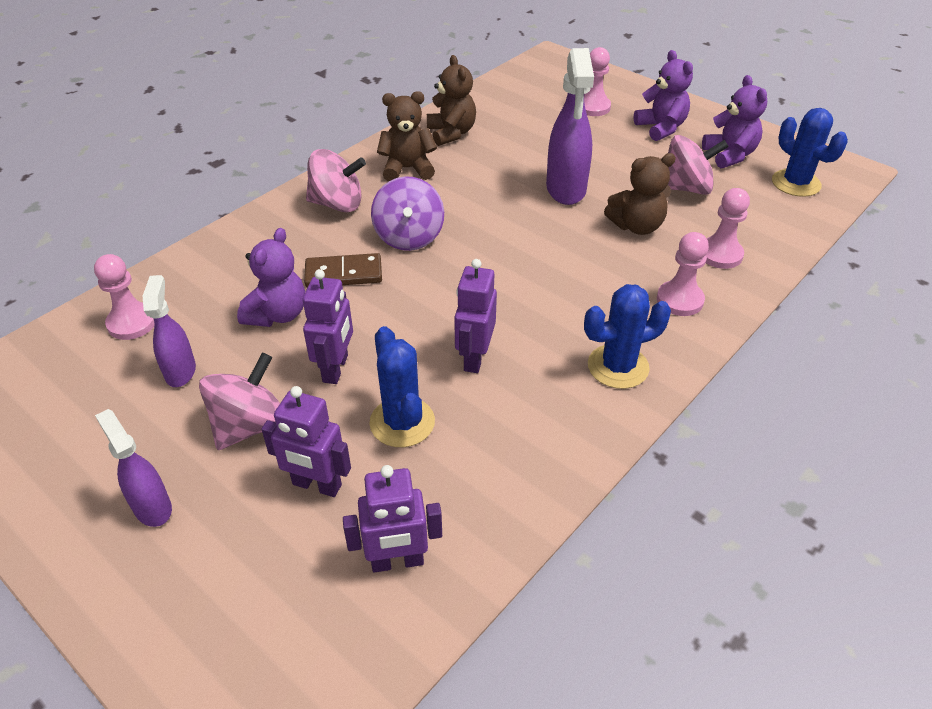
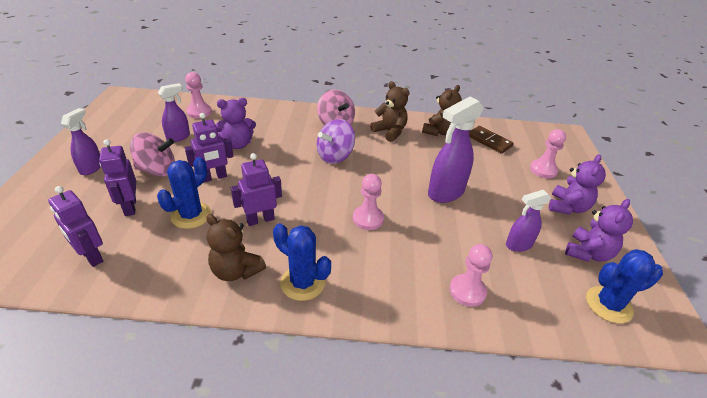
camera: 50 degrees right, 5 degrees down
(343, 274) = (285, 149): brown domino -> brown domino (489, 141)
(637, 226) = (448, 237): brown teddy bear -> brown teddy bear (236, 271)
(680, 300) = (395, 288): pink pawn -> pink pawn (368, 219)
(685, 188) = (518, 245): pink spinning top -> purple spray bottle
(796, 183) = (608, 305): blue cactus -> blue cactus turned 60 degrees clockwise

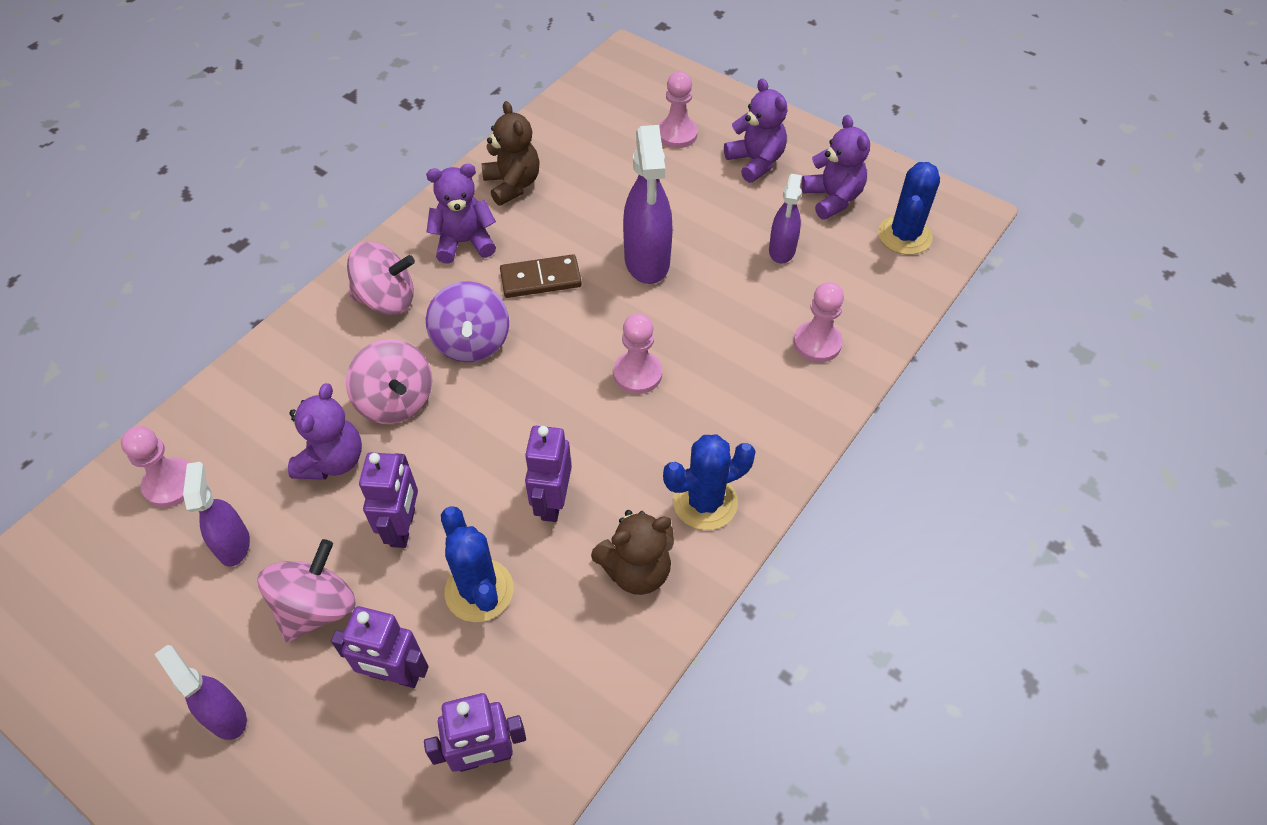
camera: 55 degrees left, 15 degrees up
(283, 148) = (396, 401): none -> pink spinning top
(390, 132) = (464, 242): brown teddy bear -> purple teddy bear
(489, 141) = (578, 145): brown domino -> brown domino (540, 279)

